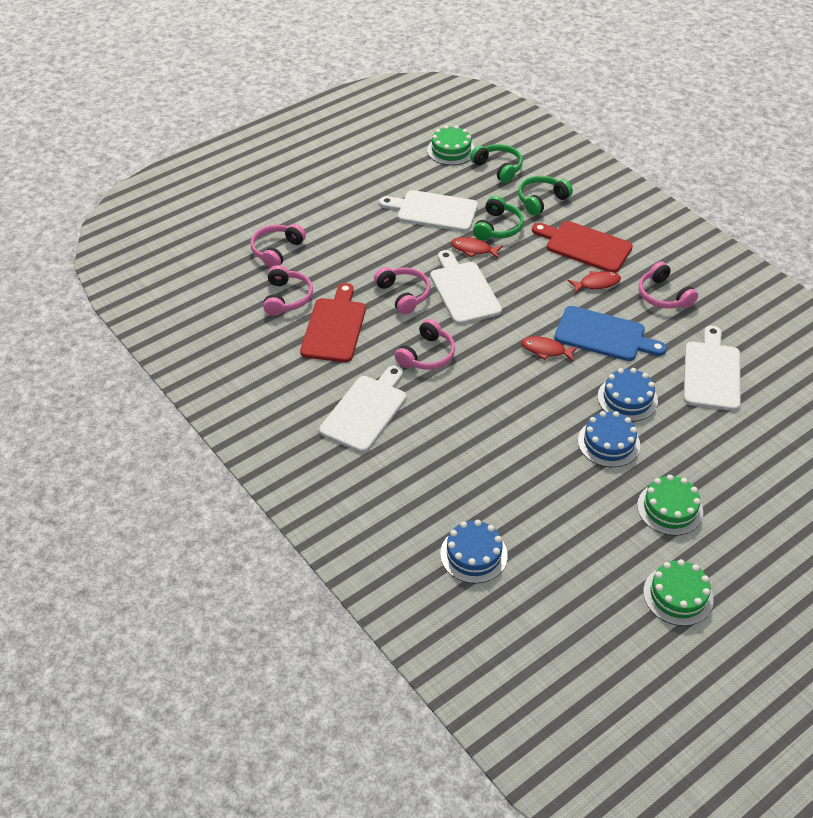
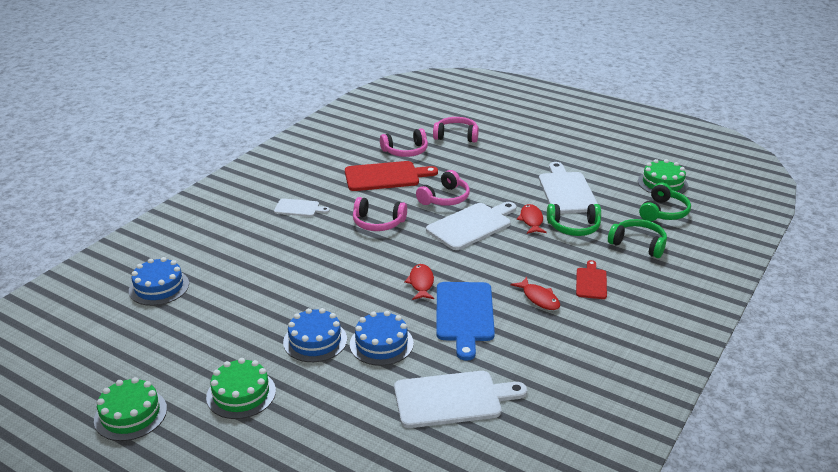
camera: 70 degrees right, 15 degrees down
(365, 411) = (299, 208): white cutting board -> white cutting board, size x0.55
(585, 246) = (591, 282): red cutting board -> red cutting board, size x0.55
(663, 295) = (554, 346): pink headphones -> none

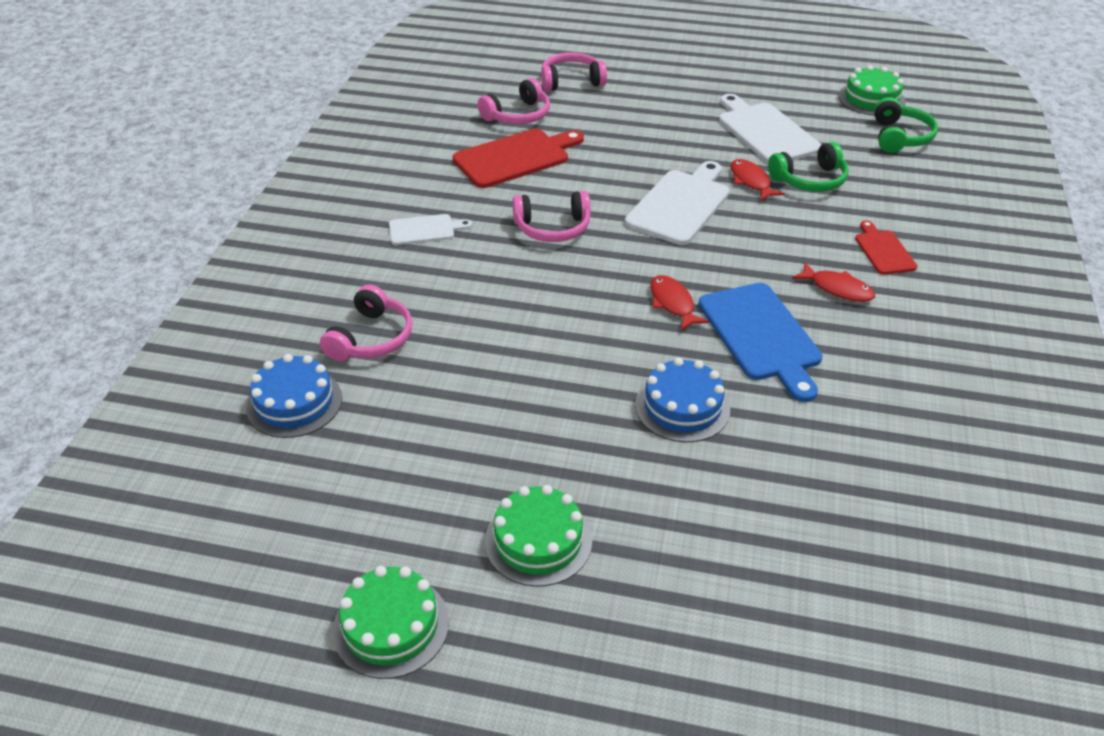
camera: 20 degrees left, 10 degrees up
(315, 340) = (588, 427): blue cake -> none
(445, 198) = (618, 173): pink headphones -> pink headphones (371, 338)
(452, 399) = (832, 463): white cutting board -> none
(638, 244) = (901, 186): green headphones -> none

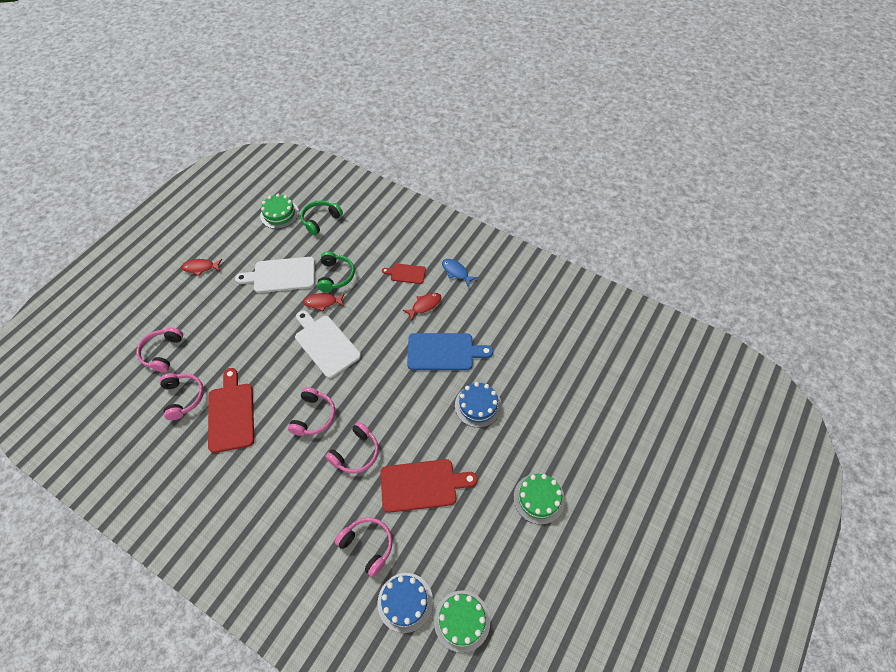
camera: 70 degrees left, 15 degrees up
(391, 626) = (569, 579): green cake -> green cake (462, 620)
(425, 230) = (279, 489): white cutting board -> none
(495, 372) = (422, 485): none -> red cutting board
(515, 285) = (356, 453): none -> pink headphones
(672, 303) = (404, 380): red fish -> red fish (200, 268)
(899, 137) = (320, 220): green headphones -> green headphones turned 75 degrees counterclockwise
(944, 309) = (456, 272): none -> blue fish

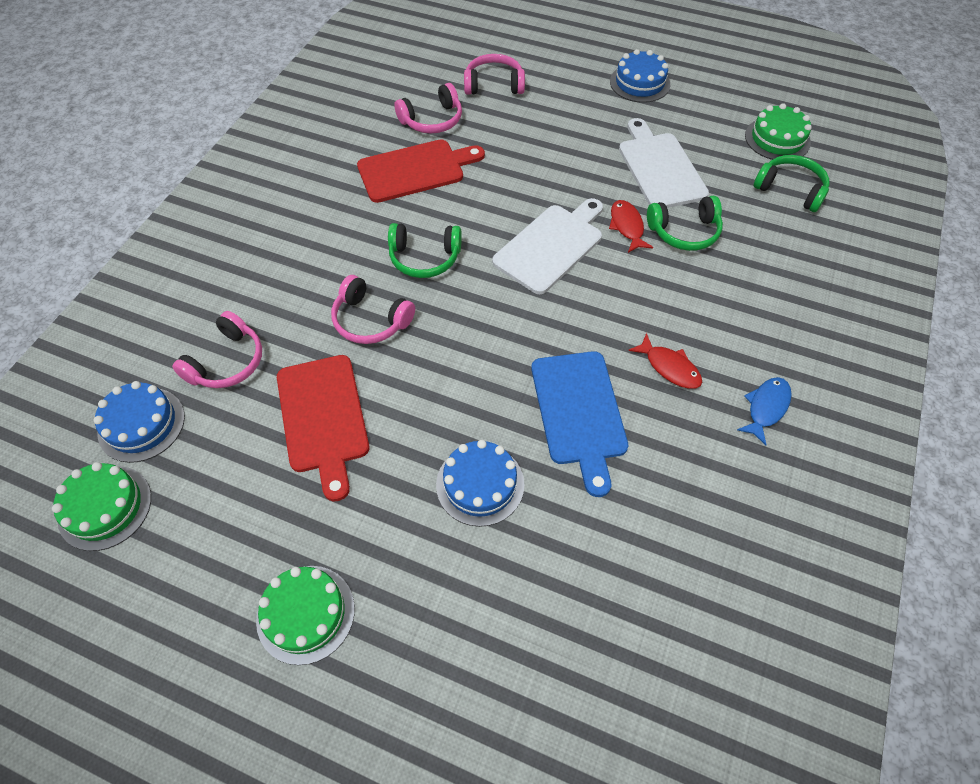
camera: 80 degrees right, 0 degrees up
(200, 268) = (639, 83): red fish -> blue cake
(314, 416) = (424, 258): pink headphones -> green headphones
(406, 273) = (729, 328): red cutting board -> none

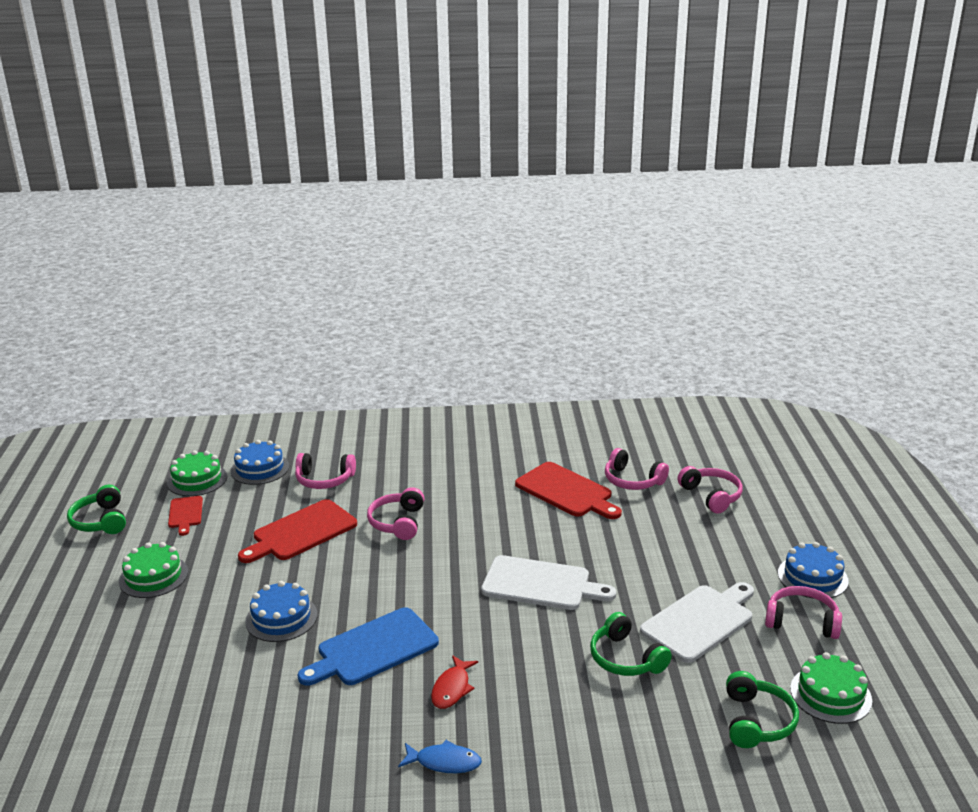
camera: 65 degrees right, 30 degrees down
(181, 541) = (185, 514): none -> red cutting board
(424, 258) = (476, 526): green headphones -> green headphones (101, 521)
(627, 226) = (601, 621): red fish -> none
(689, 114) = (802, 621): none -> pink headphones

